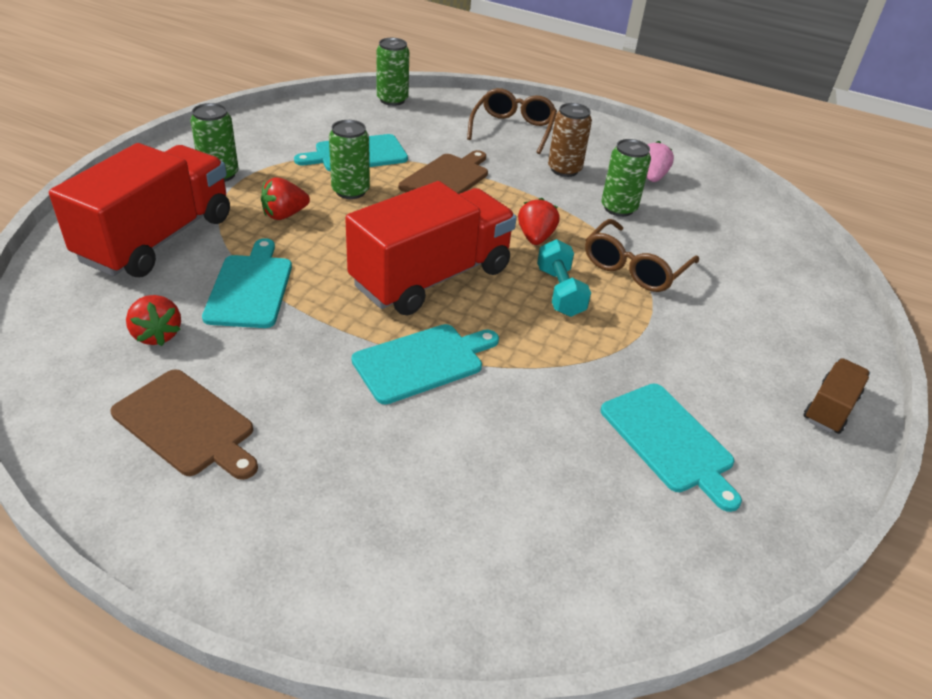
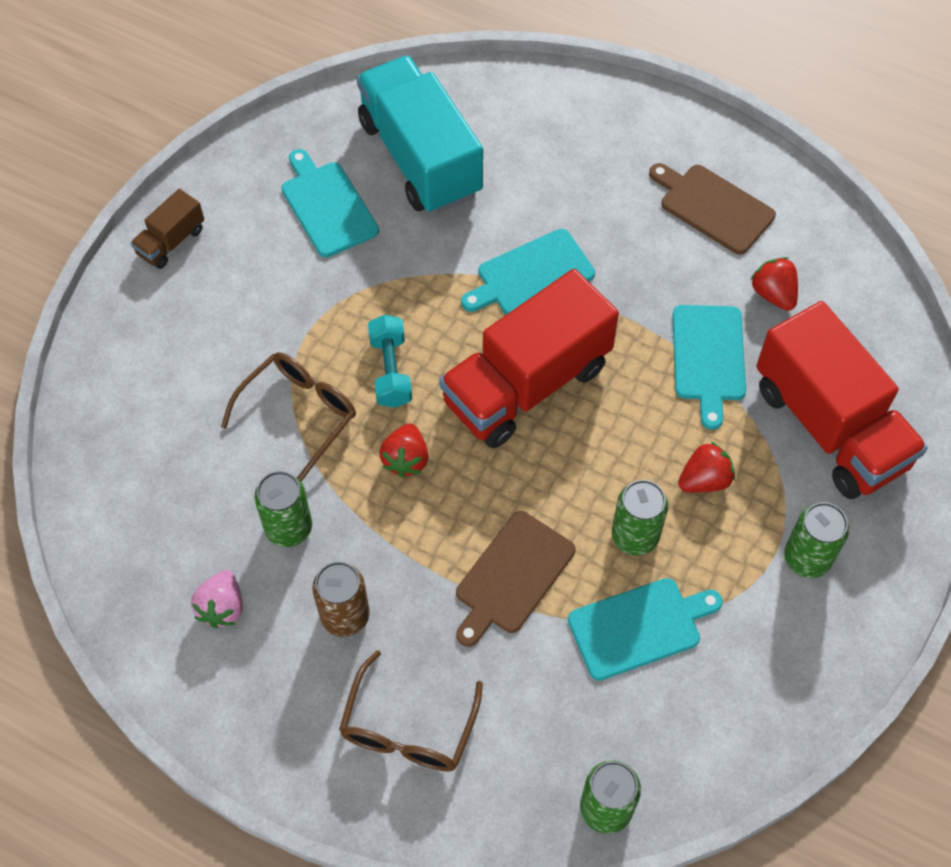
camera: 175 degrees left, 20 degrees up
(157, 239) = (829, 426): red truck -> red truck turned 60 degrees counterclockwise
(566, 498) = (420, 158): none -> turquoise truck

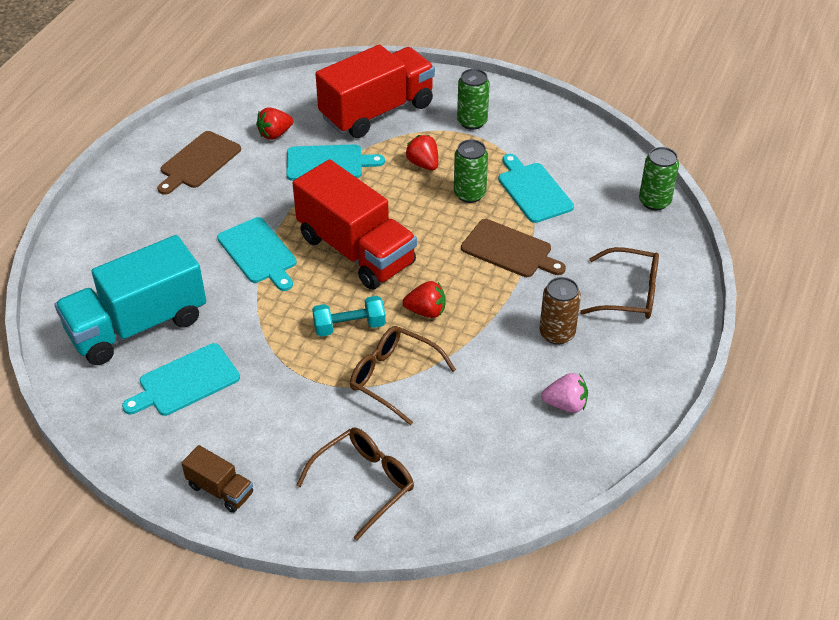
camera: 95 degrees left, 15 degrees down
(150, 375) = (364, 483): none -> brown glasses
(288, 528) = (493, 373): green can -> none

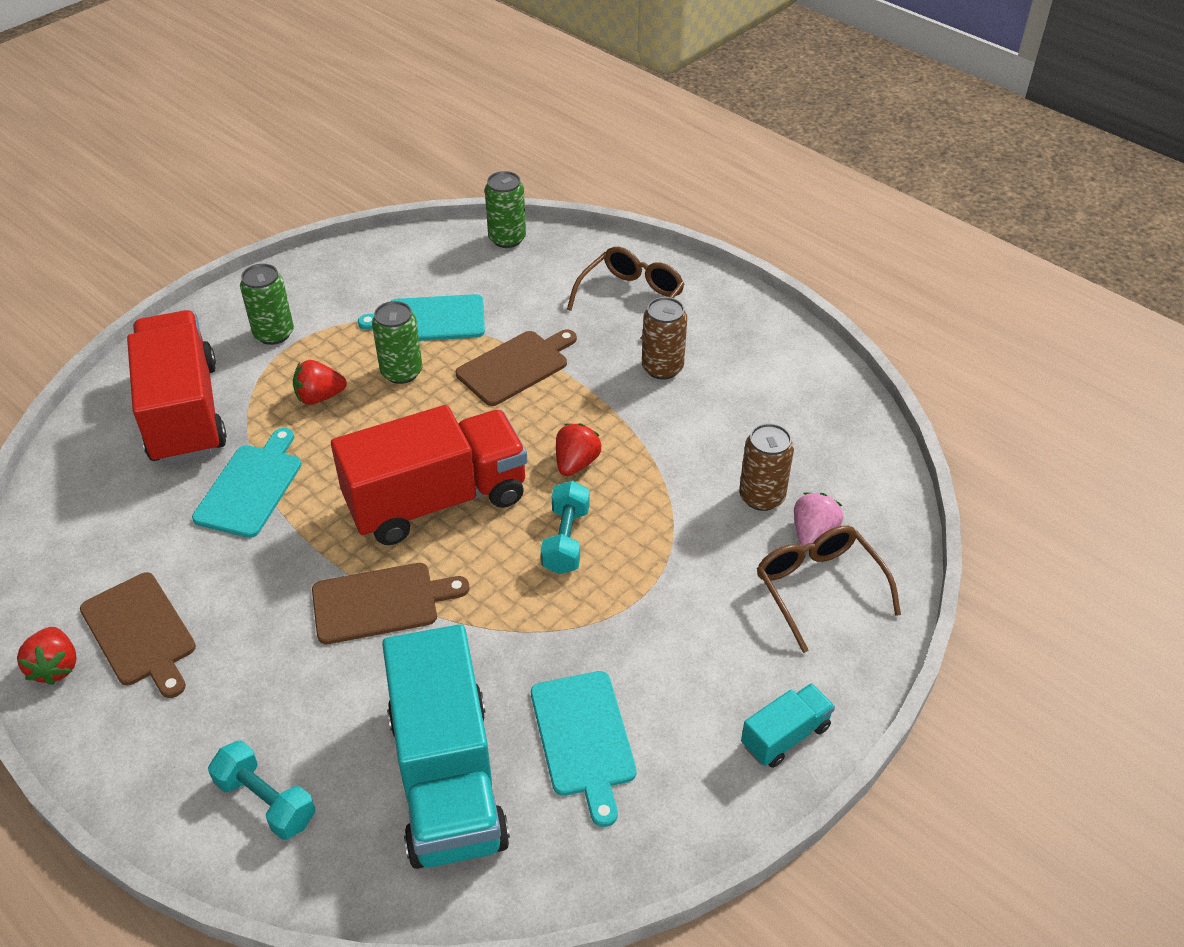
camera: 70 degrees left, 0 degrees up
(101, 254) = (266, 801): none -> turquoise dumbbell
(220, 490) = (785, 736): brown truck -> turquoise truck
(259, 253) = (381, 602): turquoise cutting board -> brown cutting board
(275, 134) = (147, 529): red strawberry -> red strawberry (55, 667)
(394, 378) = (669, 520): brown glasses -> none
(444, 428) = (761, 497): none -> brown can
(565, 404) = (764, 391): pink strawberry -> pink strawberry (813, 533)

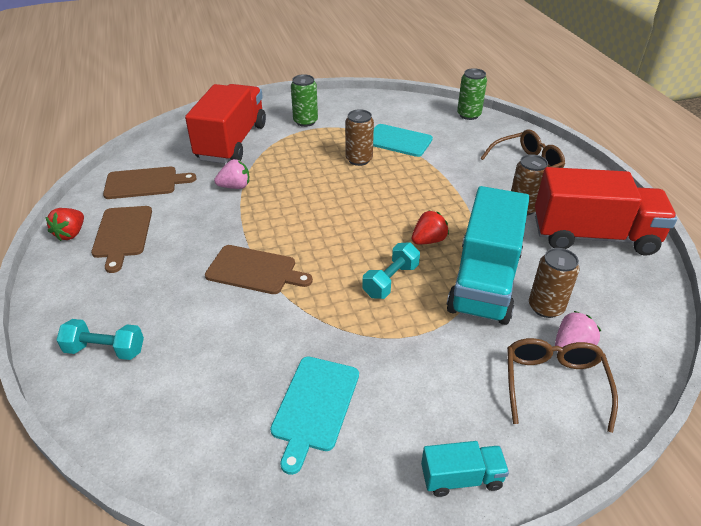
camera: 30 degrees right, 5 degrees down
(251, 487) = (235, 186): turquoise cutting board -> pink strawberry
(266, 801) = (105, 350): turquoise dumbbell -> turquoise dumbbell turned 60 degrees counterclockwise
(319, 397) = (305, 157): red strawberry -> none
(401, 372) = (359, 159): green can -> brown can
(436, 501) = (328, 229): red truck -> red truck (593, 236)
(447, 778) = (212, 388): turquoise truck -> turquoise truck (484, 281)
(516, 366) = (428, 177): brown cutting board -> brown cutting board (144, 183)

